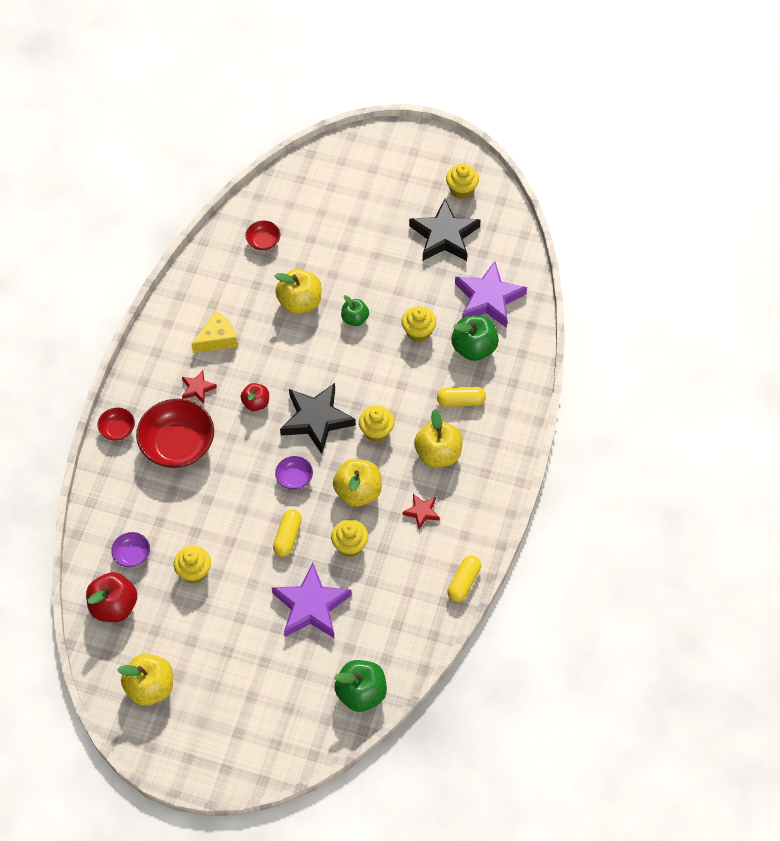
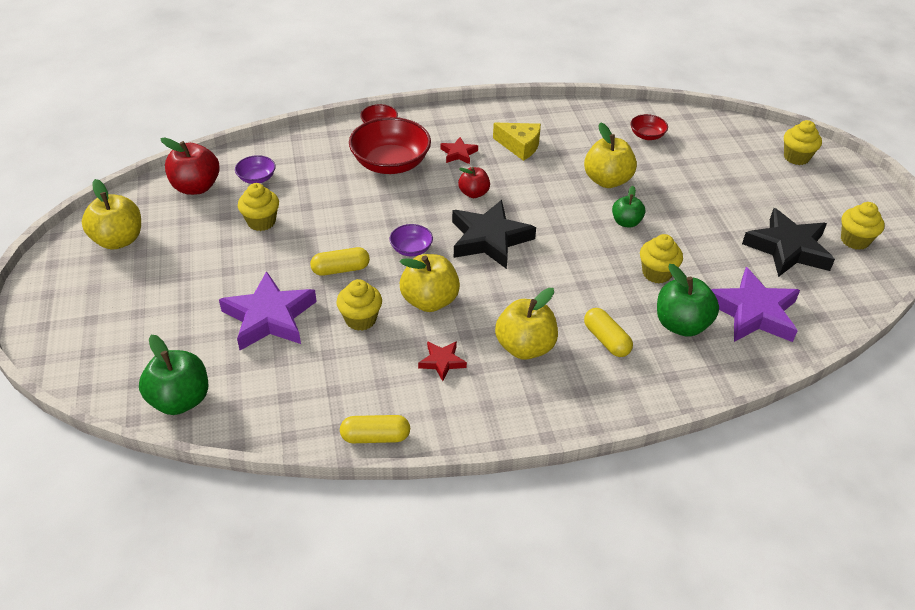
camera: 60 degrees right, 15 degrees down
(376, 432) = (511, 287): yellow cupcake -> yellow cupcake (796, 157)

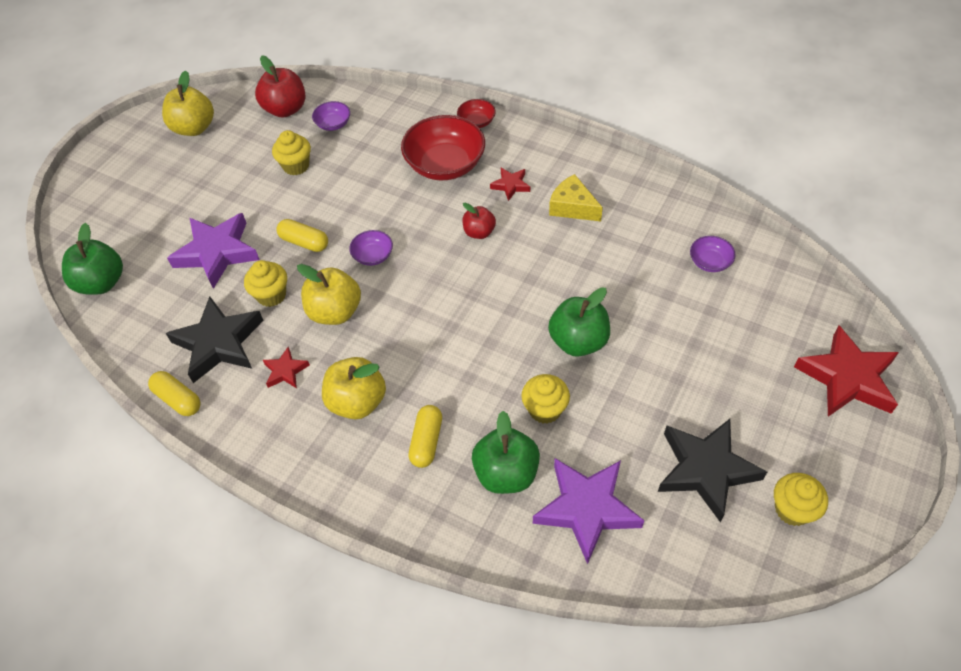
camera: 45 degrees right, 10 degrees up
(489, 239) = (442, 284): black star -> black star (219, 343)
(520, 146) = (572, 207): yellow cheese -> yellow cheese turned 150 degrees clockwise
(607, 180) = (612, 288): yellow apple -> none
(626, 222) = (578, 341): green apple -> green apple, size x1.65
(647, 135) = (710, 262): red bowl -> purple bowl
(796, 157) = (847, 378): yellow cupcake -> red star

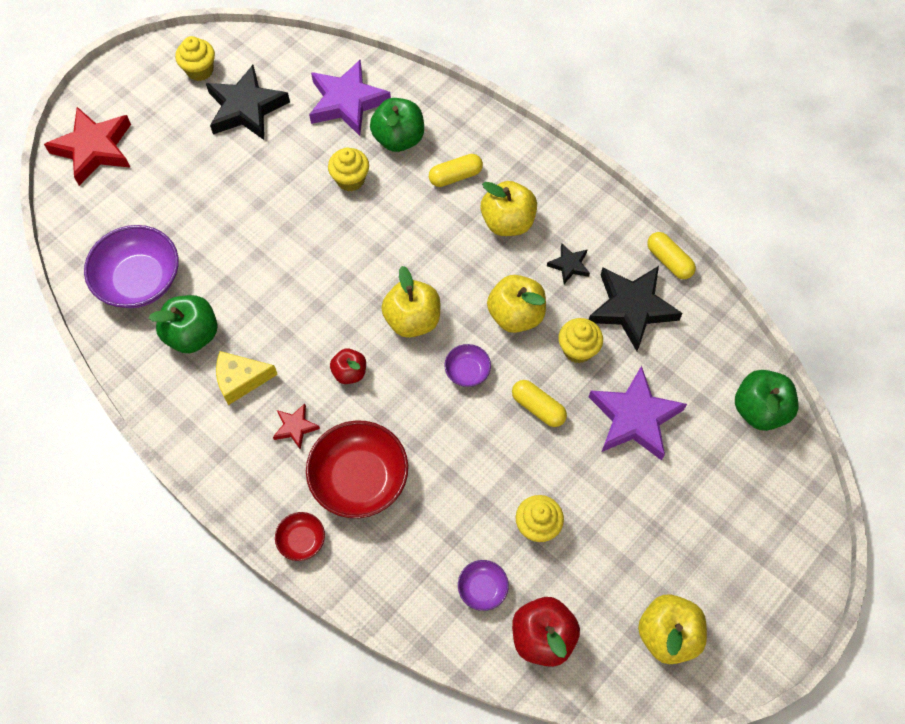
camera: 170 degrees left, 10 degrees up
(285, 371) = (569, 265): red star -> black star
(426, 441) = (455, 176): yellow capsule -> yellow capsule turned 45 degrees clockwise
(434, 286) = (412, 320): none -> yellow apple
(572, 207) = (241, 380): yellow cheese -> yellow cheese turned 120 degrees clockwise
(578, 341) = (298, 231): green apple -> green apple (192, 335)
(710, 262) = (140, 280): purple bowl -> purple bowl, size x2.07

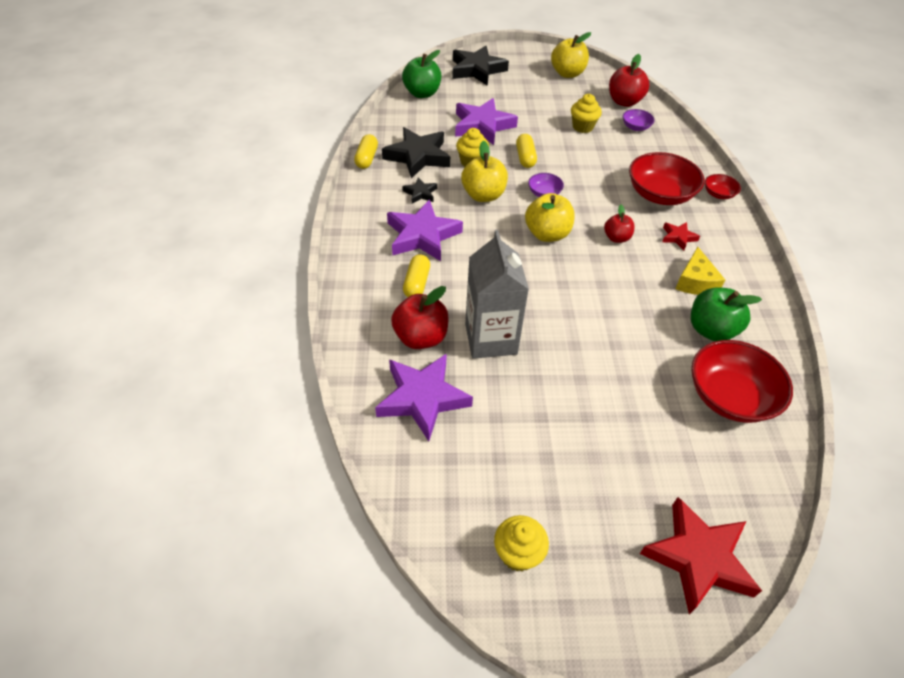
camera: 135 degrees left, 15 degrees down
(140, 280) = (729, 397): purple bowl -> red bowl
(241, 380) = (695, 282): yellow cheese -> yellow cheese turned 60 degrees clockwise
(246, 108) = (512, 469): black star -> black star (477, 70)
(350, 180) = (491, 339): yellow cupcake -> grey carton
(398, 139) = (421, 337): green apple -> red apple
(455, 176) = (416, 283): yellow capsule -> yellow capsule turned 75 degrees clockwise
(507, 222) = (422, 236): yellow apple -> purple star

